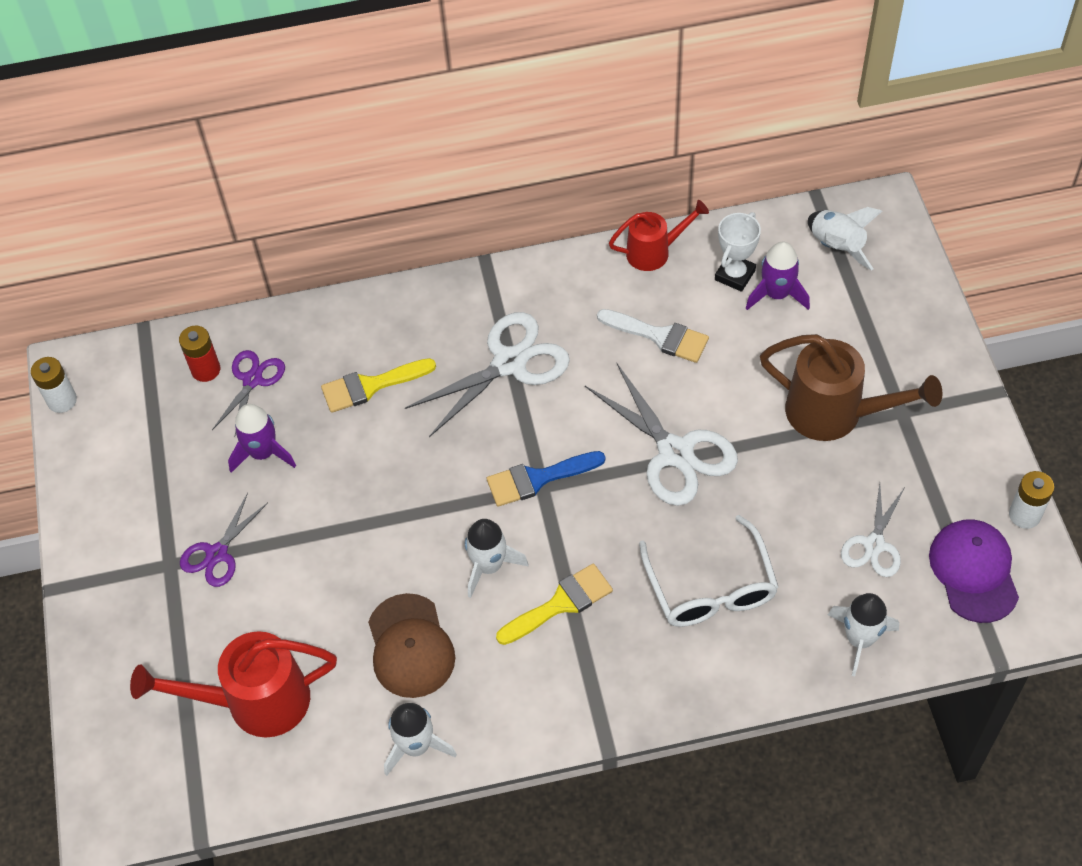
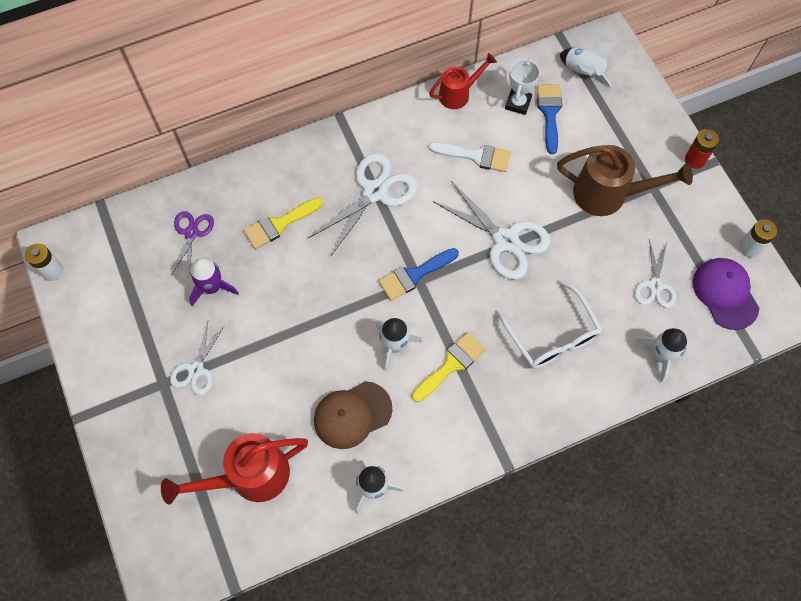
camera: 15 degrees left, 10 degrees up
(206, 370) = (155, 230): red battery -> red battery (695, 160)
(217, 554) = (196, 369): purple scissors -> white scissors
(410, 646) = (352, 415): brown cap -> brown cap turned 90 degrees clockwise
(776, 294) = (549, 113): purple rocket -> blue brush

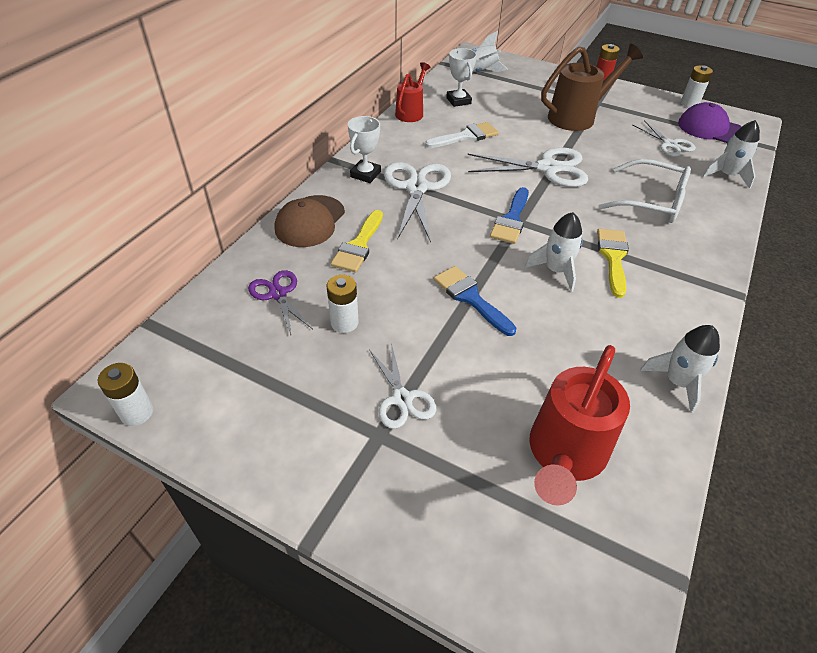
camera: 40 degrees left, 20 degrees down
(212, 287) = (344, 323): purple rocket -> white battery
(349, 151) = (365, 174): none -> white trophy
(352, 415) = (587, 339): brown cap -> brown cap (310, 221)
(549, 113) = (485, 97): blue brush -> blue brush (470, 298)

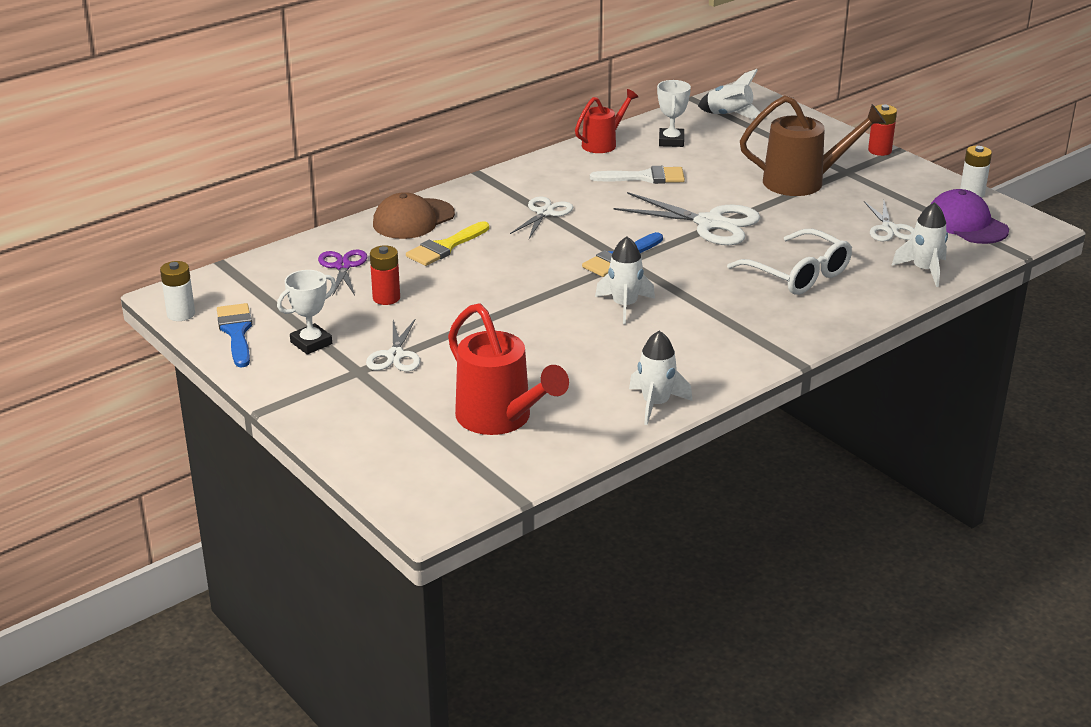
camera: 25 degrees right, 15 degrees down
(344, 323) = (386, 298): white battery -> red battery
(365, 174) = (501, 191): white trophy -> white trophy (311, 343)
(416, 188) = (545, 213): white scissors -> white scissors, size x0.59
(470, 298) = (518, 307): blue brush -> blue brush (236, 332)
(564, 455) = (501, 419): red watering can -> red watering can turned 90 degrees counterclockwise
(613, 257) = (697, 309): yellow brush -> none

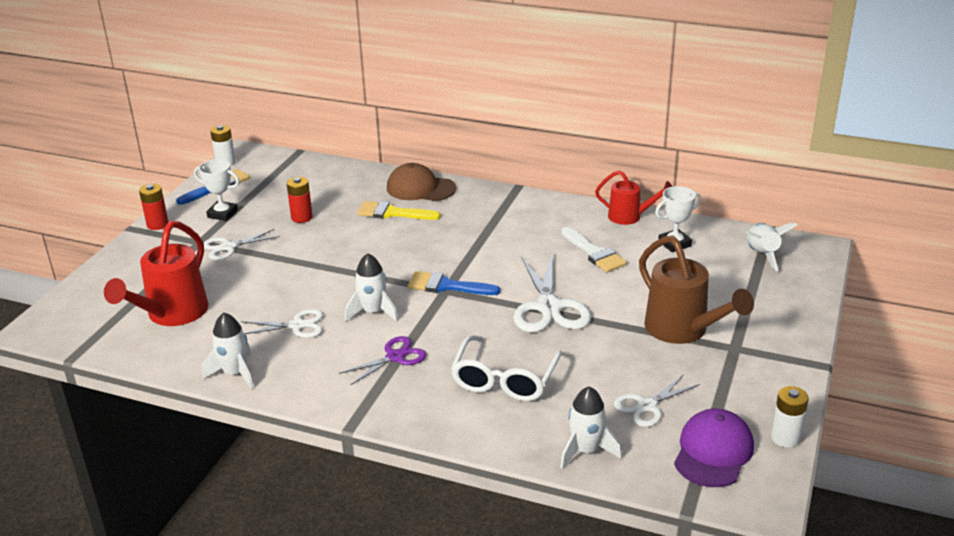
camera: 60 degrees right, 0 degrees up
(343, 266) = (330, 188): purple scissors -> purple scissors (395, 357)
(545, 213) = (485, 232): white scissors -> white scissors (297, 325)
(879, 150) = (804, 354): red battery -> red battery (157, 224)

